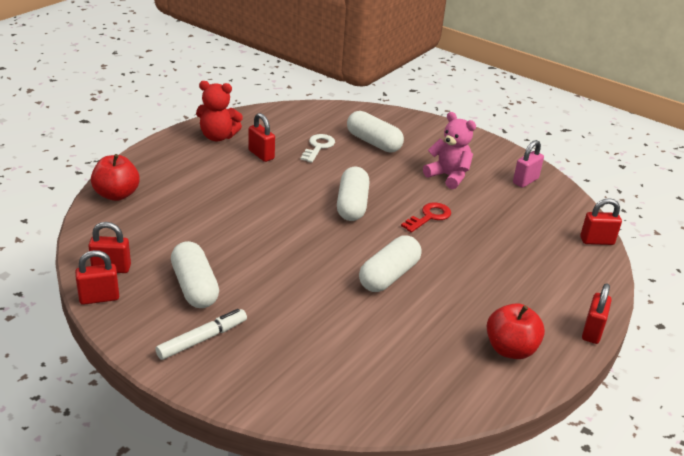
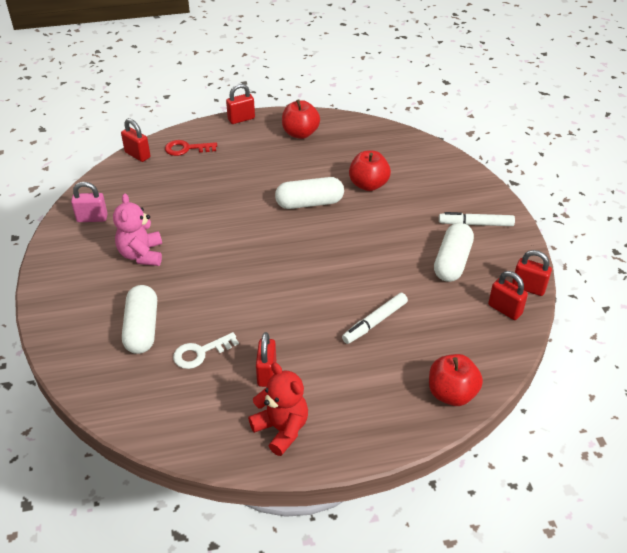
camera: 135 degrees left, 10 degrees up
(218, 211) = (375, 322): none -> white marker
(352, 205) = (259, 270): white capsule -> none
(359, 325) = (368, 185): none -> red apple
(429, 217) = (216, 228): red key -> red key (186, 149)

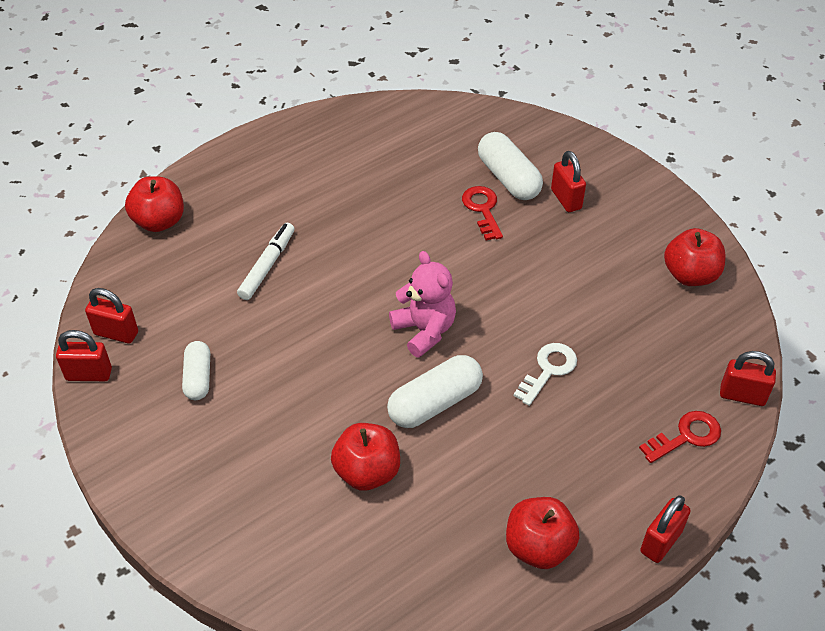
camera: 155 degrees right, 5 degrees up
(92, 218) = (690, 275): pink padlock -> red apple
(141, 255) = (585, 251): pink teddy bear -> pink teddy bear (424, 330)
(184, 310) = (482, 209): none -> red key
(200, 353) = (432, 176): white key -> white key (548, 370)
(266, 373) = (354, 180): red padlock -> red padlock (566, 199)
(281, 429) = (311, 143): red teddy bear -> none
(452, 262) = (198, 378): white capsule -> white capsule, size x0.64
(475, 224) = (179, 455): white marker -> none

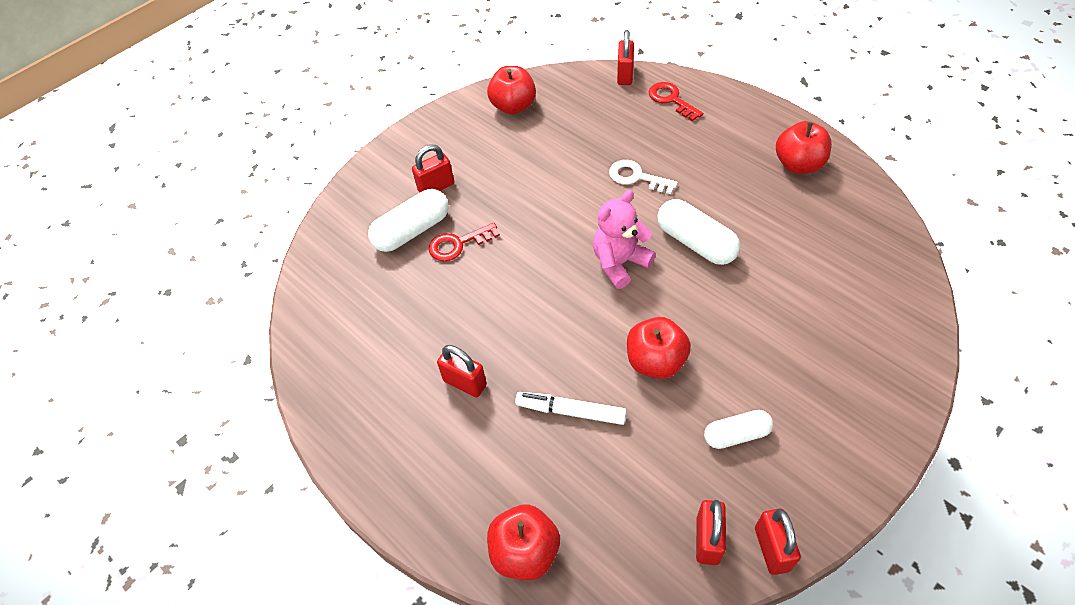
camera: 95 degrees left, 5 degrees up
(367, 472) = (782, 275): red apple -> red apple (655, 361)
(661, 542) = (763, 106): red padlock -> red padlock (465, 383)

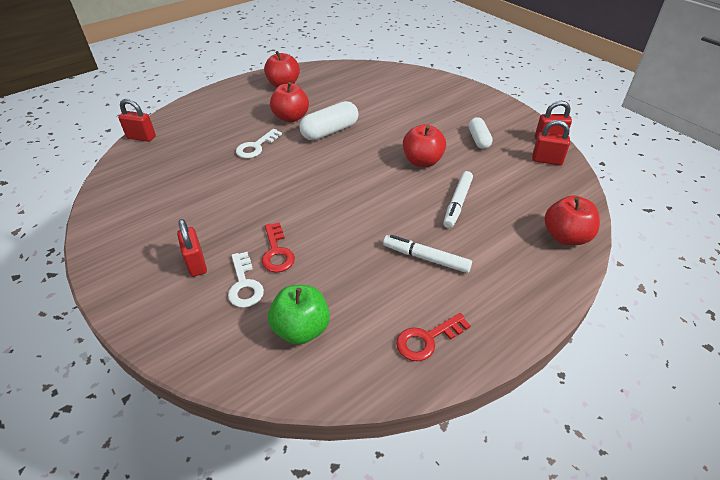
camera: 85 degrees left, 10 degrees down
(362, 288) = (301, 329): none -> green apple
(412, 231) = (244, 285): white capsule -> white key
(465, 383) = (426, 258): red padlock -> white marker
(513, 106) = (126, 202): red apple -> red apple (291, 117)
(619, 263) = (334, 165): pink teddy bear -> none
(671, 99) = (187, 121): red key -> red key (427, 339)

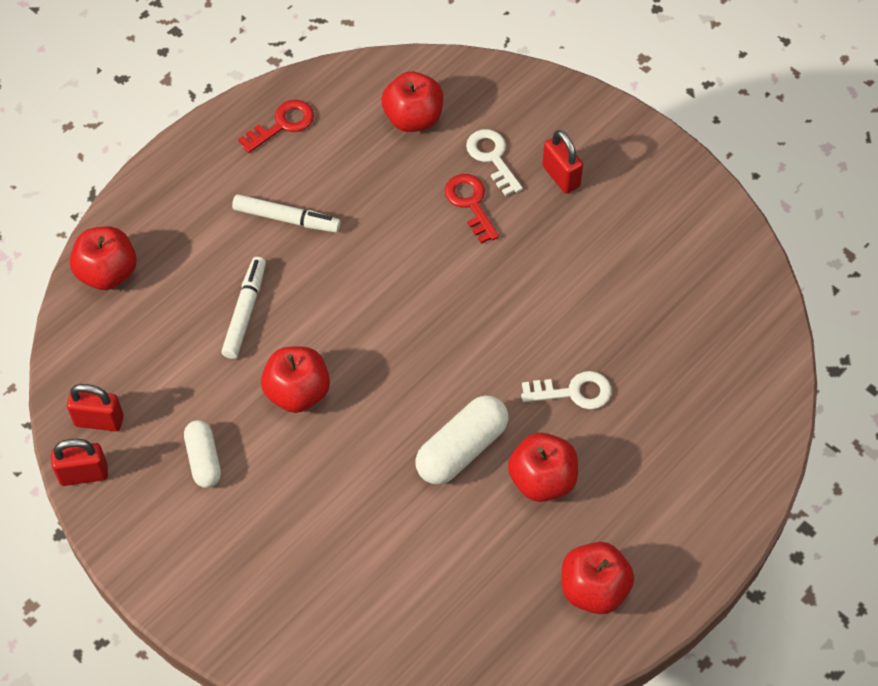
camera: 170 degrees right, 15 degrees up
(141, 137) = (776, 390): red padlock -> none
(256, 147) = (574, 392): white key -> white key turned 60 degrees clockwise
(301, 329) = (413, 118): green apple -> red apple

